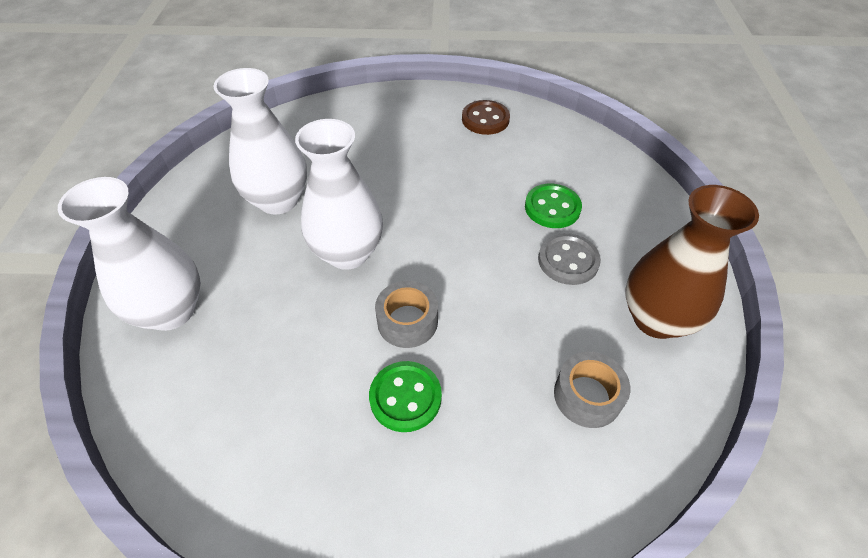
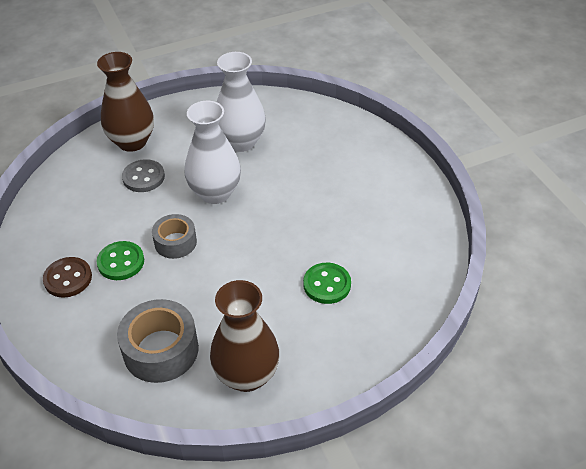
camera: 65 degrees right, 5 degrees down
(171, 311) = (132, 142): white vase -> brown vase
(485, 119) = (406, 212): brown button -> brown button (68, 278)
(568, 261) = (275, 309): grey button -> grey button (143, 177)
(587, 396) = (161, 350): grey tape -> grey tape, size x1.58

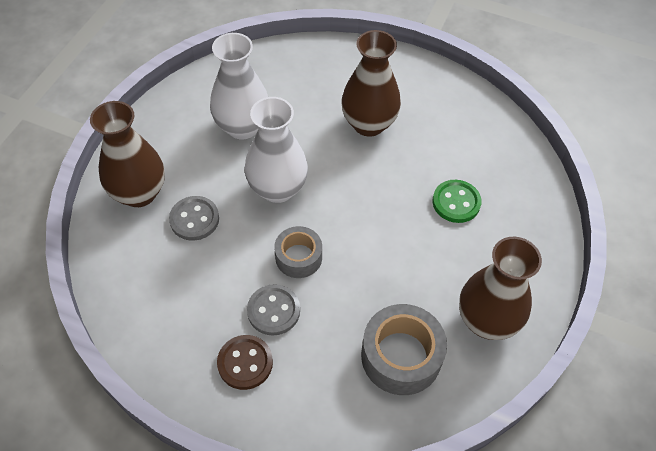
camera: 45 degrees left, 10 degrees up
(121, 262) = (273, 311): green button -> grey button
(329, 192) = (369, 124): none -> brown vase

